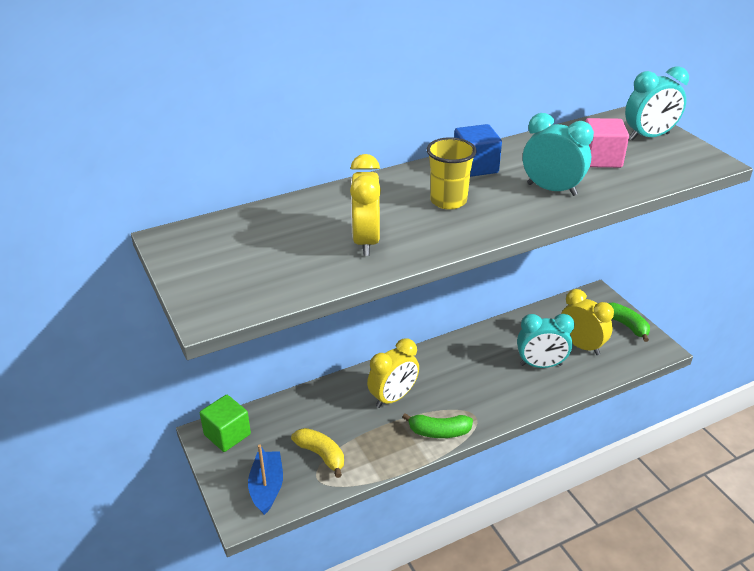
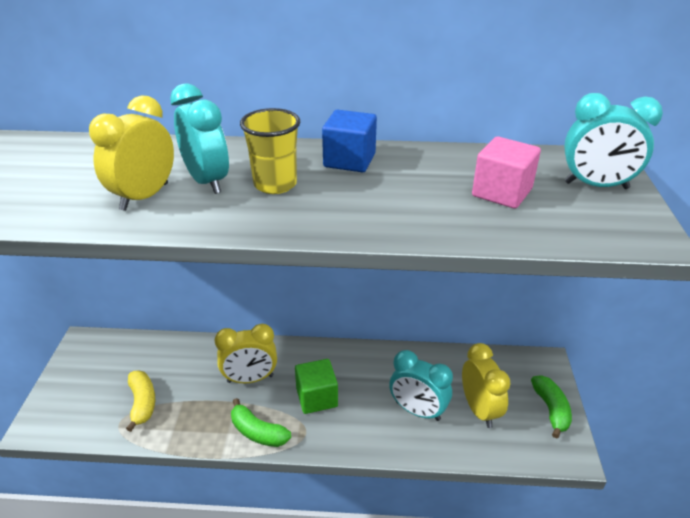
camera: 30 degrees right, 0 degrees up
(227, 434) = (95, 349): green cube -> green cube (317, 397)
(267, 487) = (75, 411): blue boat -> none
(551, 189) = (399, 207): turquoise clock -> turquoise clock (207, 181)

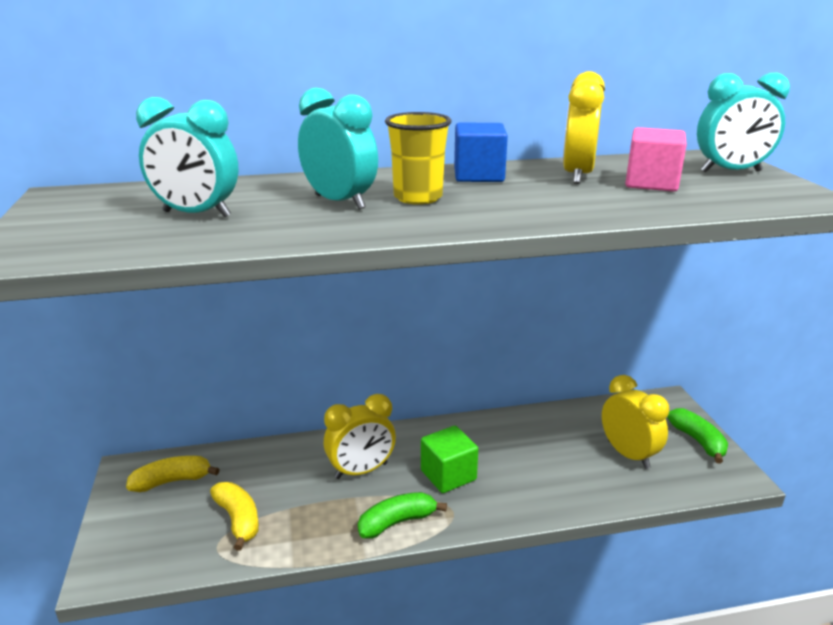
camera: 15 degrees left, 10 degrees down
(109, 358) = (172, 481): none -> yellow banana
(144, 197) = (278, 219): yellow clock -> yellow clock (577, 175)
(258, 432) = (397, 522): green banana -> green banana turned 135 degrees clockwise
(417, 411) = (565, 467): turquoise clock -> turquoise clock (196, 214)

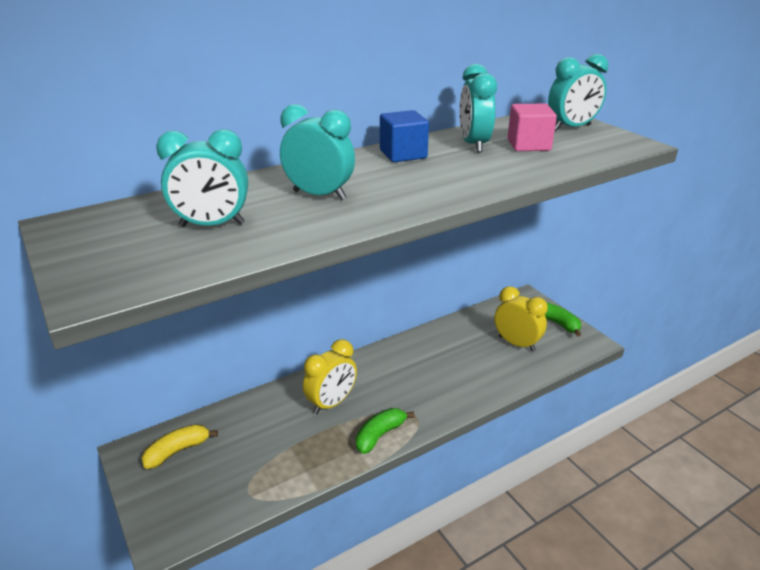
camera: 20 degrees left, 5 degrees up
(238, 520) = (254, 467): yellow banana -> none
(418, 197) = (376, 182): yellow cup -> none
(448, 475) = (399, 390): green cube -> none
(577, 175) = (473, 144): yellow clock -> turquoise clock

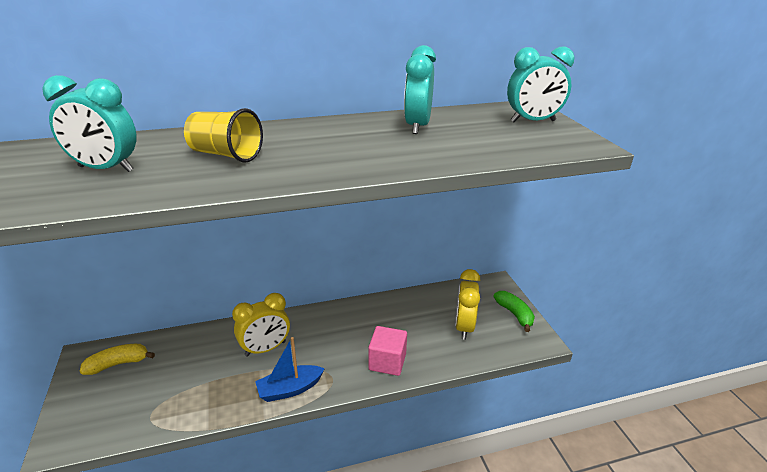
camera: 15 degrees right, 0 degrees up
(319, 195) = (226, 155): turquoise clock -> yellow cup
(380, 435) = (290, 389): green banana -> blue boat
(403, 154) = (341, 127): blue cube -> none
(516, 343) = (464, 327): yellow clock -> yellow clock turned 135 degrees counterclockwise
(528, 145) = (472, 133): pink cube -> pink cube (387, 362)

